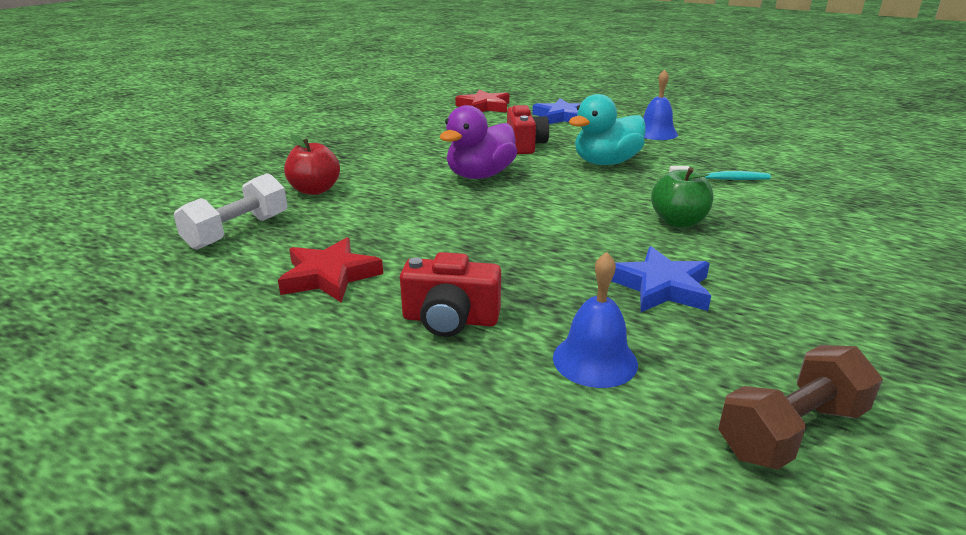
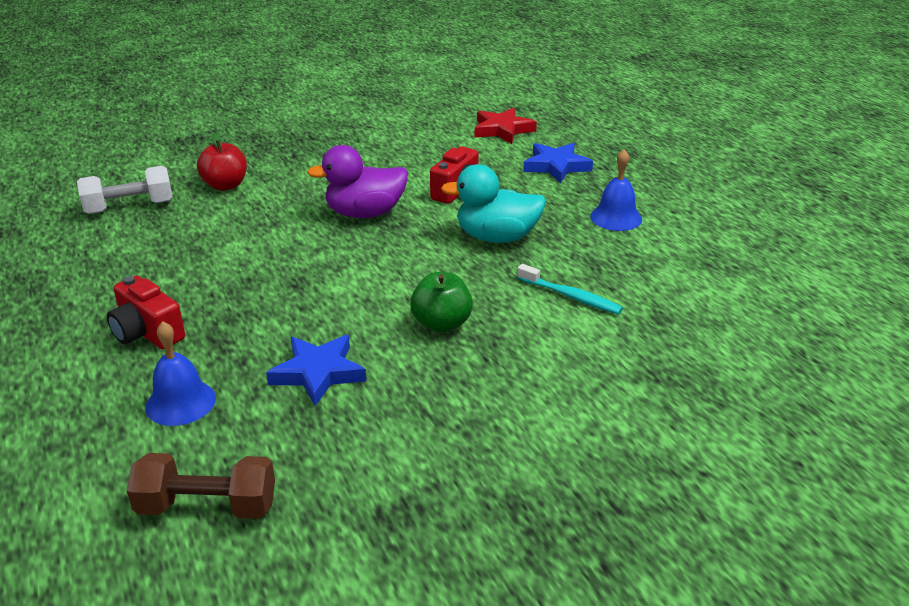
camera: 35 degrees right, 5 degrees up
(329, 276) = (130, 267): red star -> none

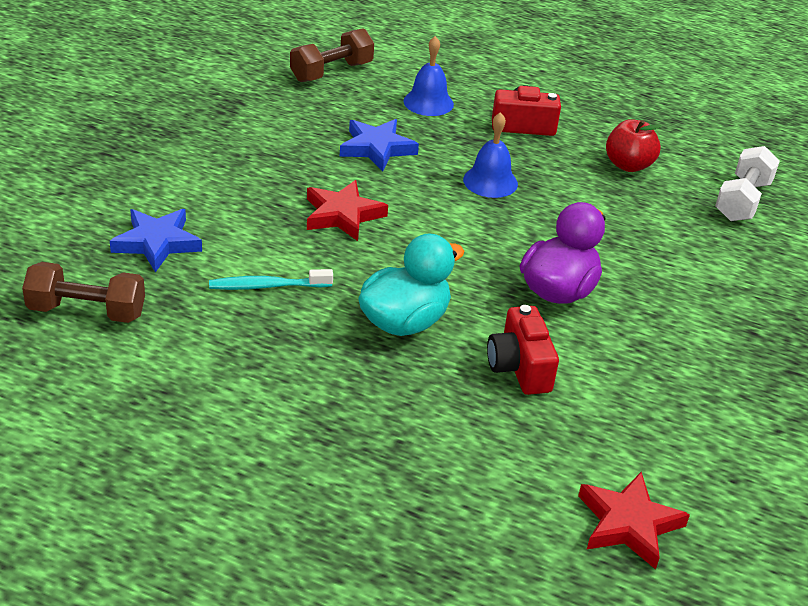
camera: 135 degrees right, 5 degrees up
(225, 185) = (726, 260): red apple -> red apple (628, 165)
(441, 324) = (342, 215): green apple -> red star
(556, 166) = (473, 477): blue star -> blue star (157, 243)
(616, 218) = (316, 414): blue bell -> blue bell (490, 181)
(738, 336) = (87, 311): none -> brown dumbbell

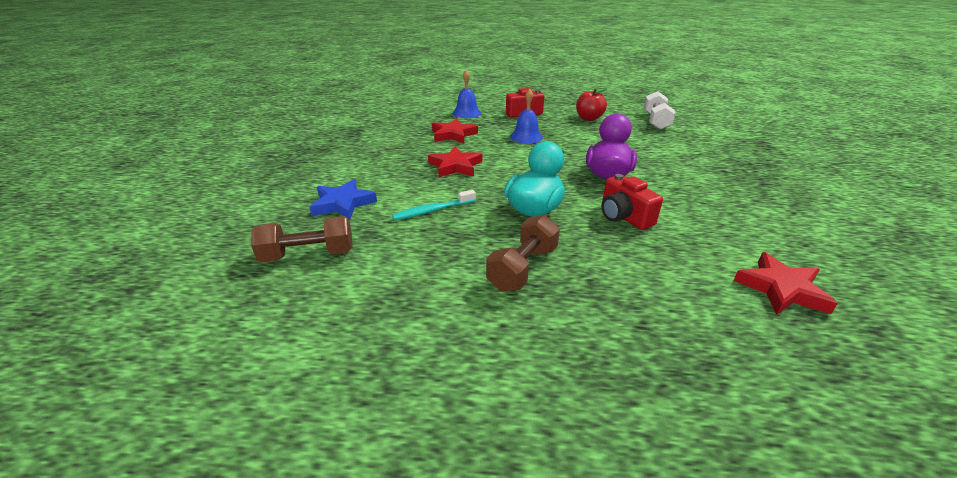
camera: 15 degrees left, 5 degrees down
(331, 72) = (405, 110): brown dumbbell -> brown dumbbell (523, 268)
(377, 148) = (453, 135): blue star -> red star

